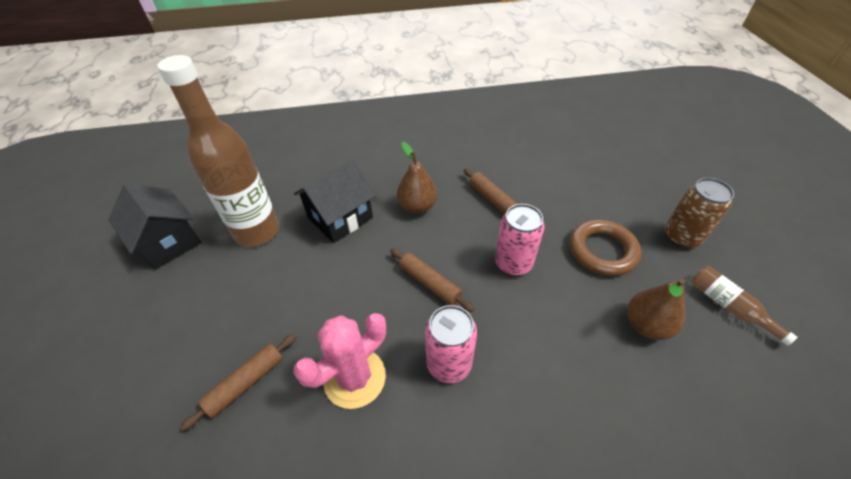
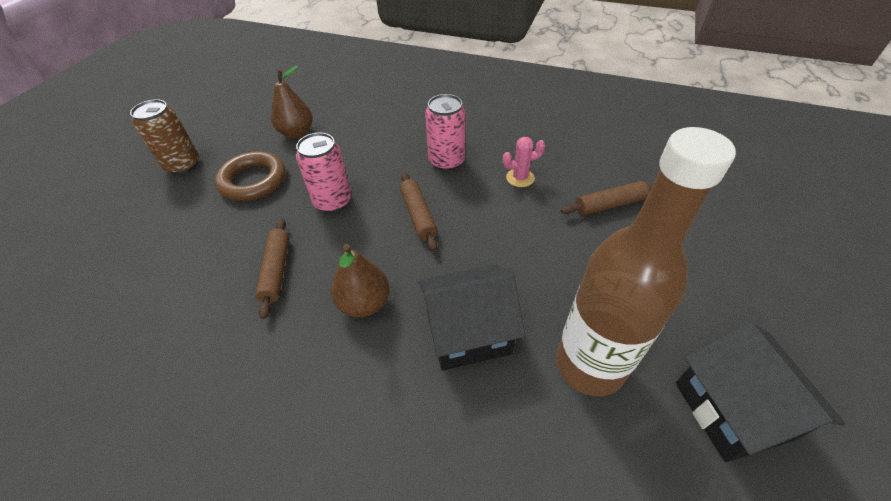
camera: 150 degrees left, 0 degrees up
(354, 377) = (520, 178): pink cactus -> pink cactus, size x0.55
(729, 306) = (234, 122): brown bottle -> none

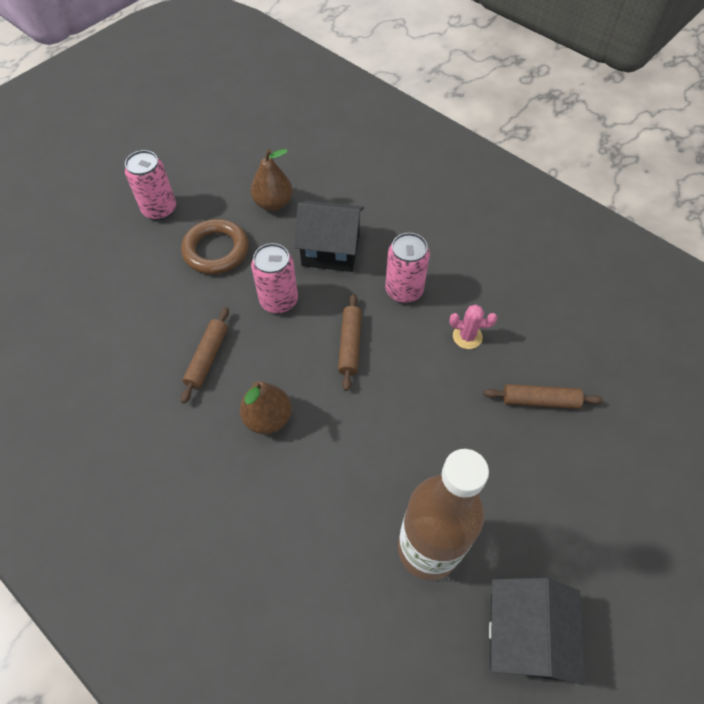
camera: 20 degrees right, 10 degrees up
(183, 165) = (159, 209): brown can -> pink can
(468, 332) = (342, 479): black house -> black house (330, 250)

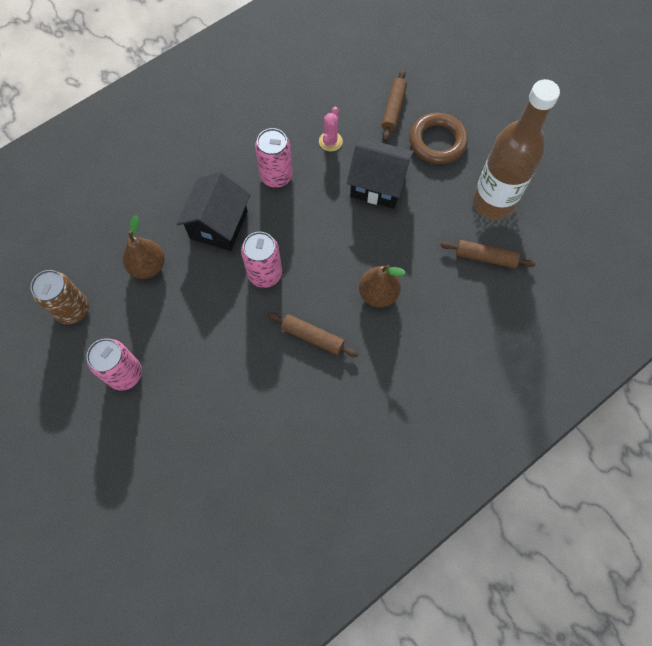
camera: 80 degrees left, 10 degrees up
(216, 250) = (193, 322): brown ring -> brown ring (437, 142)
(221, 160) = (73, 310): none -> brown can
(350, 344) = (321, 225): brown rolling pin -> brown rolling pin (485, 257)
(524, 635) = (551, 161): black house -> black house (377, 185)

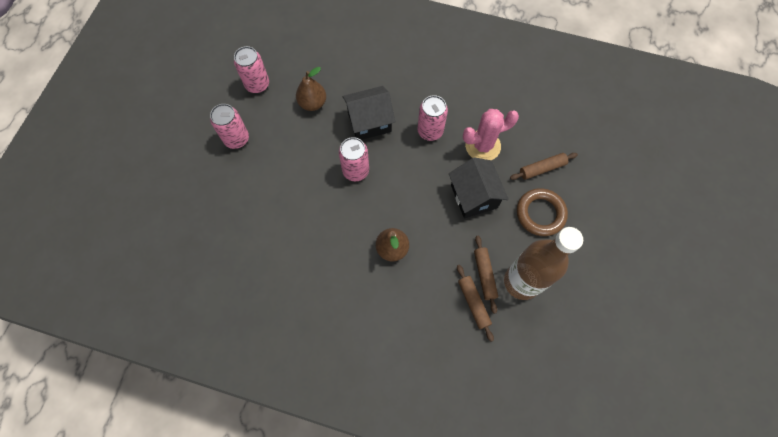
camera: 55 degrees right, 0 degrees up
(73, 310) = (257, 84): brown can -> pink can
(312, 337) = (332, 227): brown rolling pin -> brown rolling pin (484, 275)
(330, 141) = (482, 146): pink cactus -> pink cactus, size x1.81

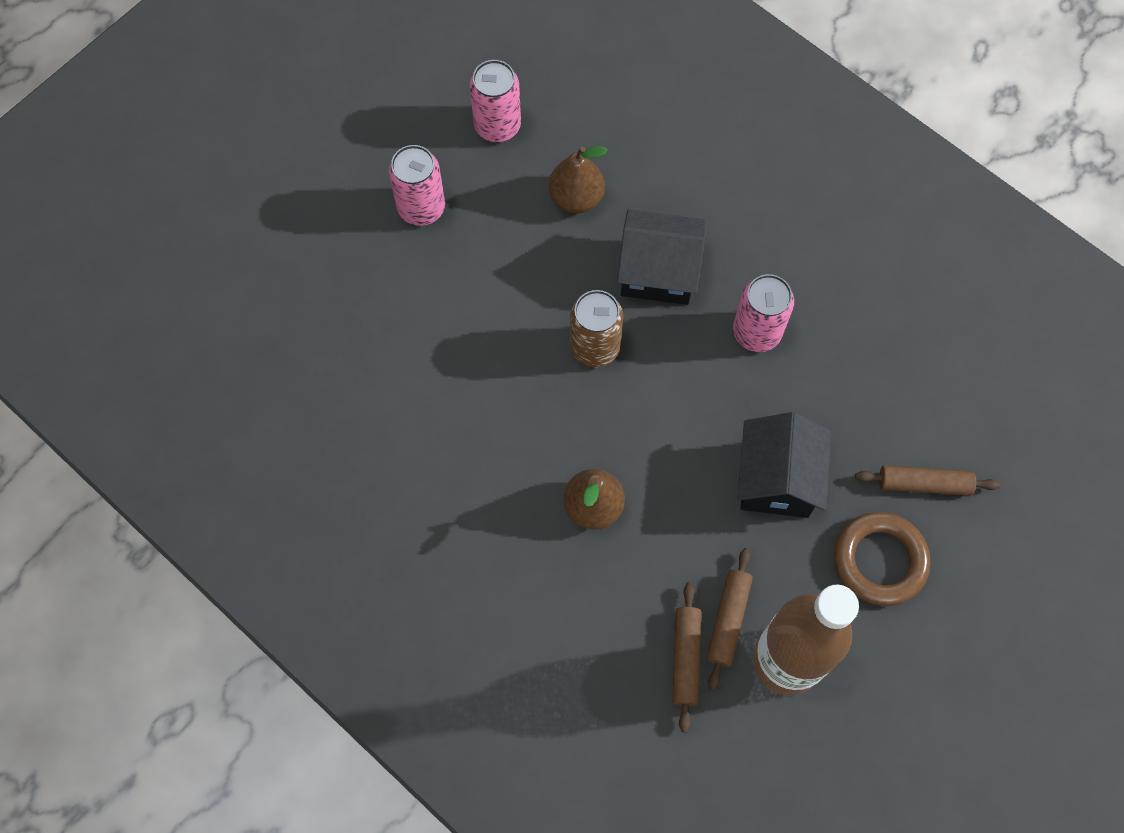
camera: 25 degrees right, 0 degrees up
(355, 171) = (594, 347): pink can -> brown can
(482, 146) = (837, 398): pink cactus -> none

